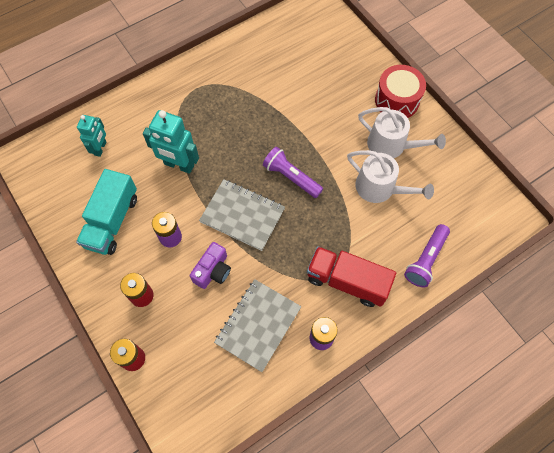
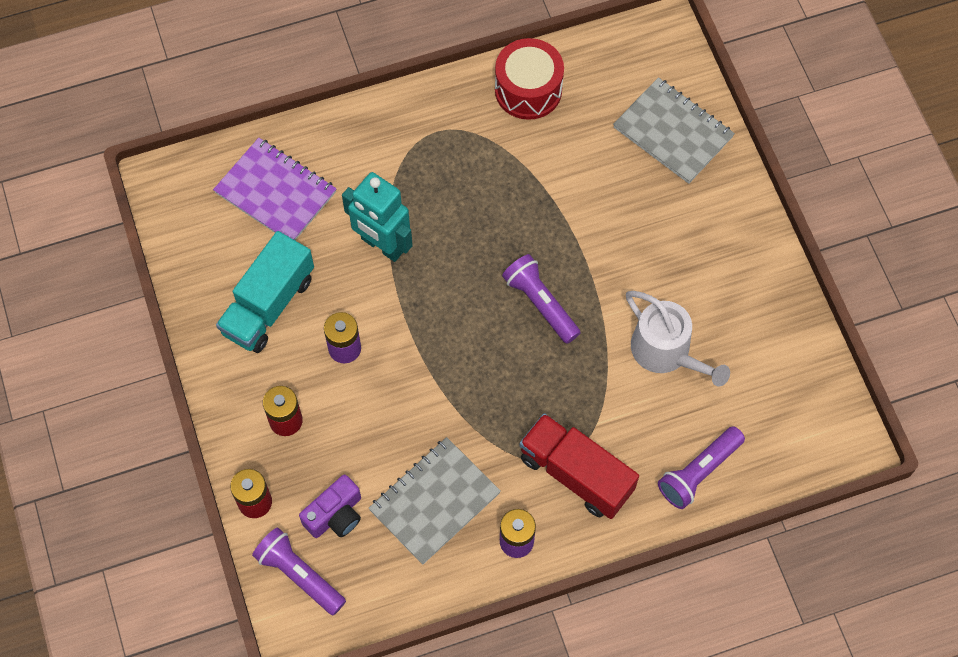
camera: 15 degrees right, 0 degrees up
(100, 148) = (275, 192): turquoise robot -> purple notebook
(177, 403) = (299, 575): none -> purple flashlight
(213, 271) = (392, 411): purple camera -> purple camera (335, 515)
(242, 215) = (454, 343): grey notebook -> grey notebook (673, 132)
(391, 145) = (704, 291): white watering can -> none
(397, 100) = (736, 223): red drum -> red drum (528, 90)

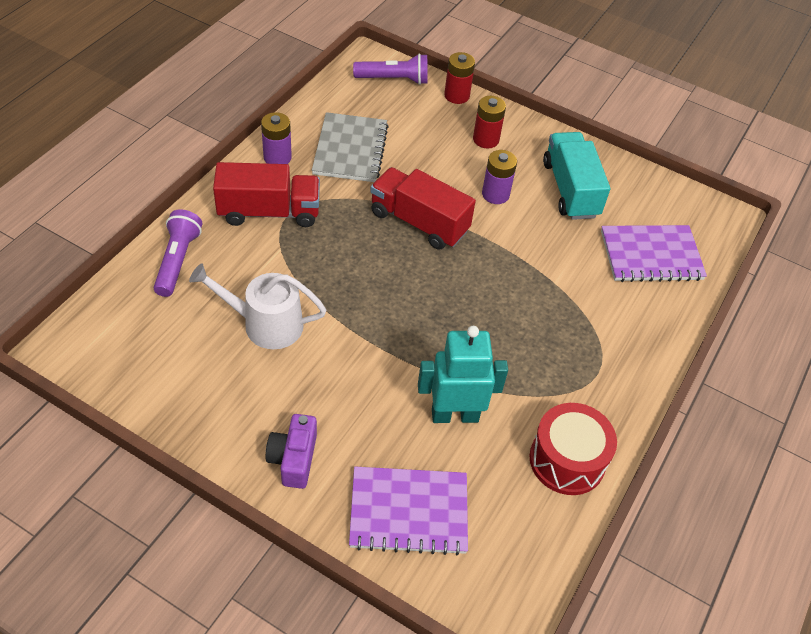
camera: 135 degrees right, 15 degrees down
(335, 515) = (403, 113): purple camera -> purple camera (293, 459)
(382, 245) = (543, 267): turquoise robot -> turquoise robot (455, 415)
(446, 366) = (419, 222): none -> red truck
(540, 303) = (392, 299): purple flashlight -> none
(673, 132) = (408, 512): grey notebook -> purple notebook

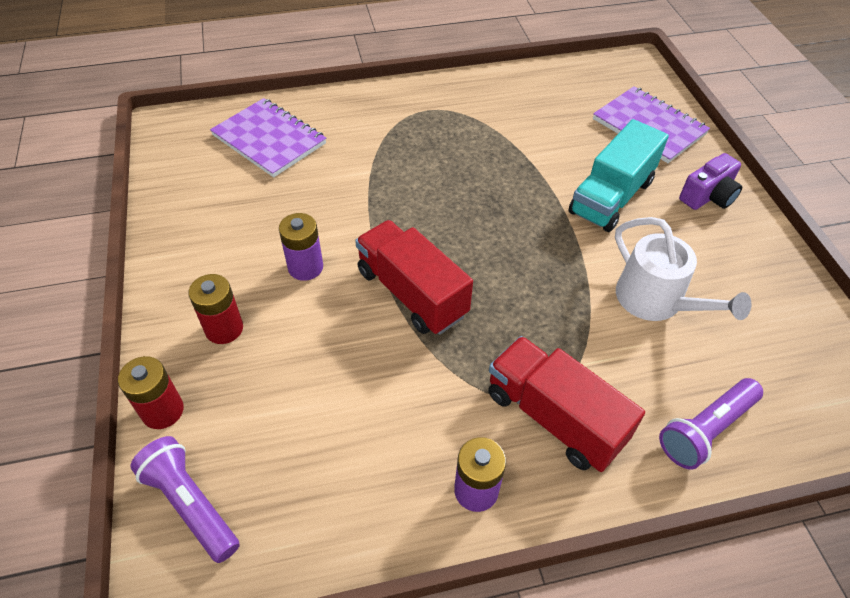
camera: 130 degrees left, 0 degrees up
(350, 149) = (378, 432): grey notebook -> none
(419, 222) = (412, 293): red truck -> red truck turned 150 degrees clockwise
(455, 415) = (559, 149): turquoise robot -> none
(567, 460) = (514, 89): red drum -> none
(570, 189) = (236, 224): turquoise truck -> turquoise truck (611, 197)

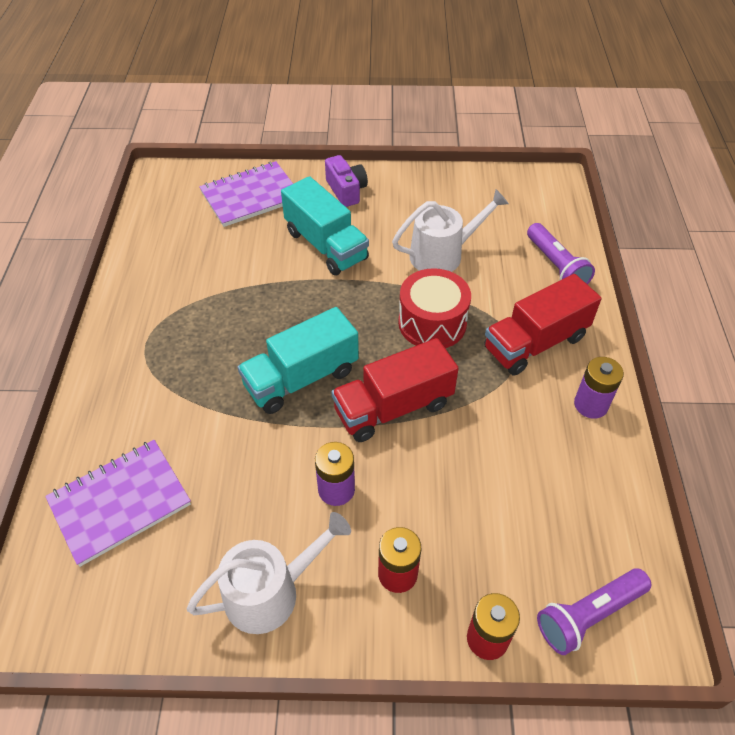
camera: 75 degrees left, 0 degrees up
(199, 244) = (270, 592): none -> white watering can
(425, 216) = (301, 378): none -> turquoise truck
(541, 308) = (432, 323): none -> red drum

